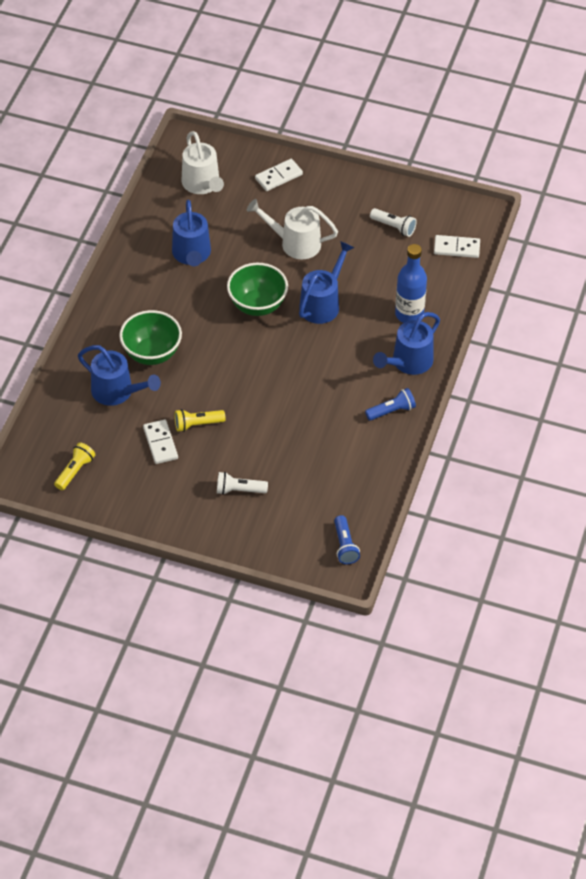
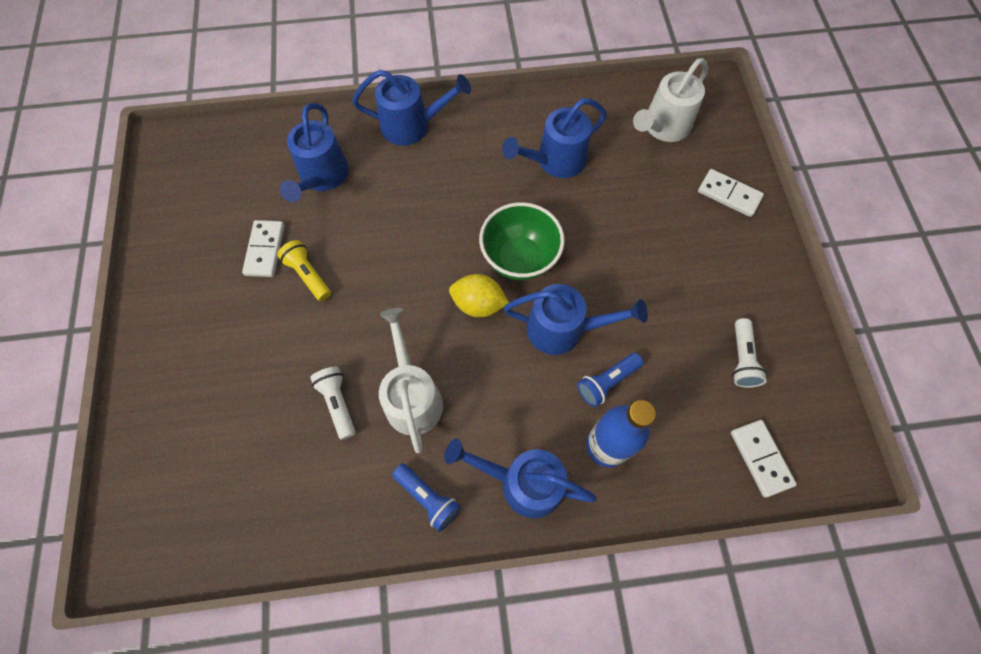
camera: 65 degrees right, 15 degrees up
(75, 471) = (195, 186): yellow flashlight -> none
(105, 323) = (413, 125): none -> blue watering can
(152, 353) = (392, 185): green bowl -> none
(160, 443) = (265, 250): white domino -> white domino turned 45 degrees counterclockwise
(239, 490) = (223, 365): white flashlight -> white flashlight (338, 403)
(278, 340) = (478, 304): none -> yellow lemon
(294, 243) = (639, 256): white watering can -> white watering can (412, 396)
(345, 546) = (171, 538): blue flashlight -> blue flashlight (607, 382)

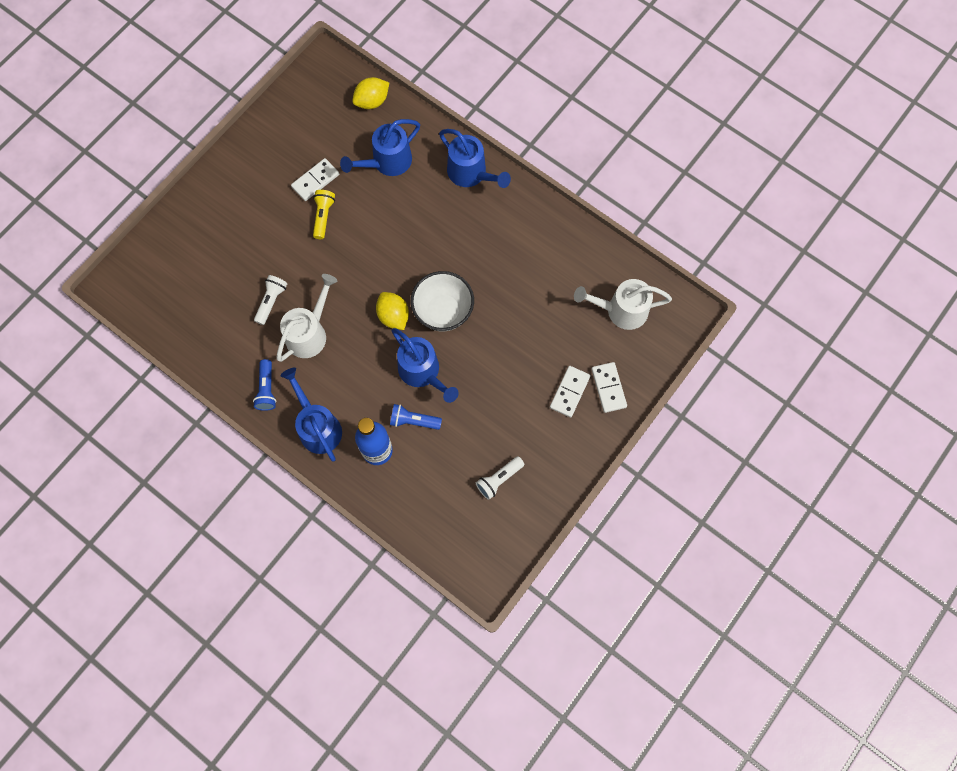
camera: 45 degrees right, 5 degrees up
(251, 139) = (372, 101): none -> yellow lemon
(519, 259) = (443, 311): green bowl -> white bowl
(555, 161) = (529, 272): blue watering can -> none
(760, 458) = (447, 533): white domino -> white domino (569, 392)

